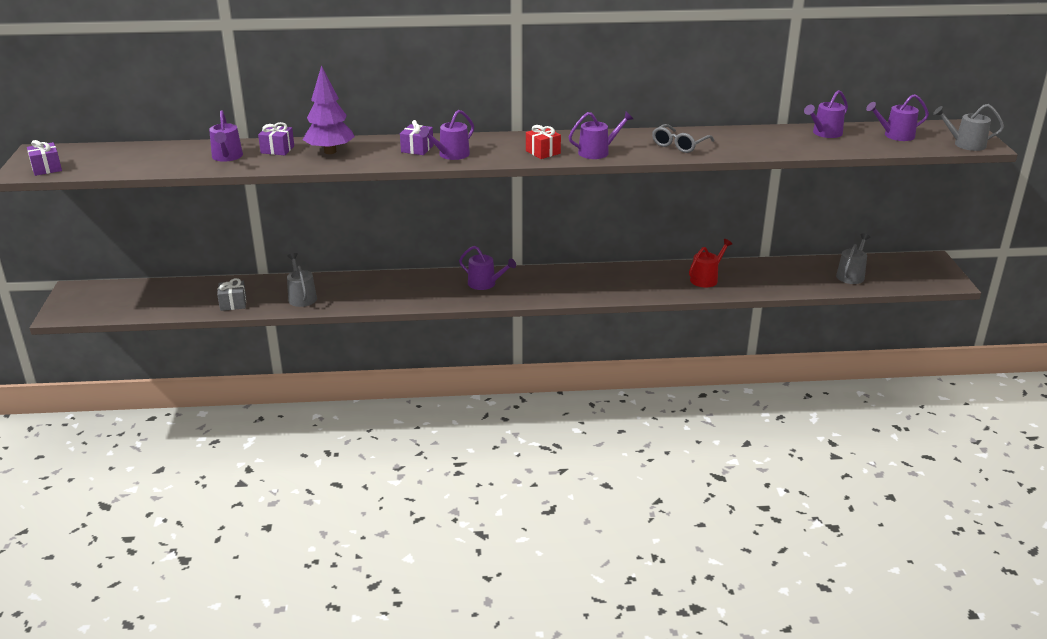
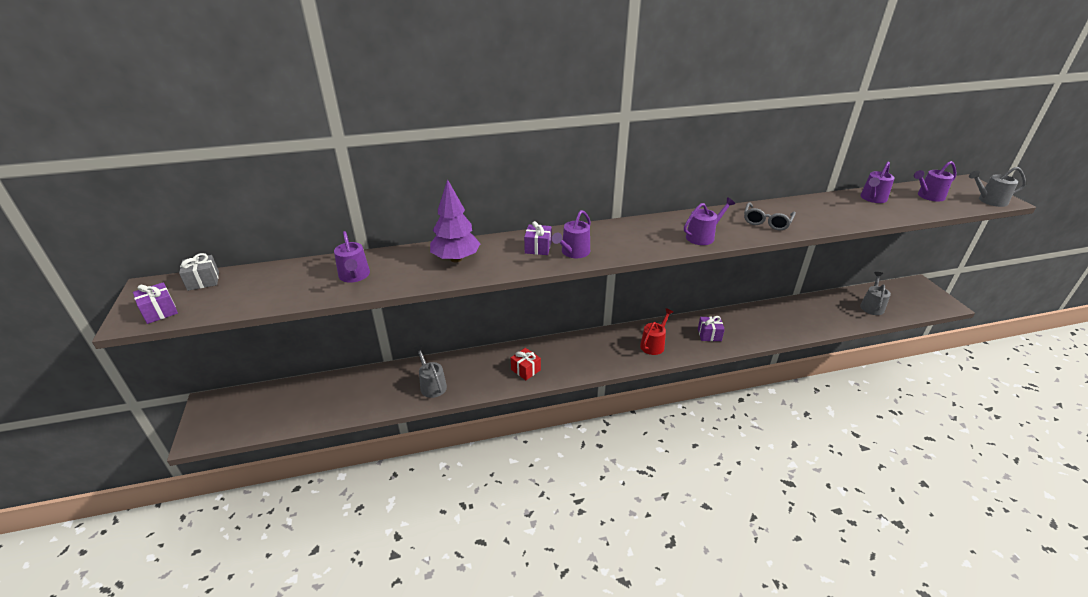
camera: 10 degrees left, 5 degrees up
(233, 303) = (369, 401): grey gift -> grey gift (203, 281)
(277, 149) = (403, 261): purple gift -> purple gift (709, 335)
(485, 284) = (589, 349): purple watering can -> none
(543, 152) = (655, 241): red gift -> red gift (525, 370)
(706, 279) = (765, 323): red watering can -> red watering can (653, 344)

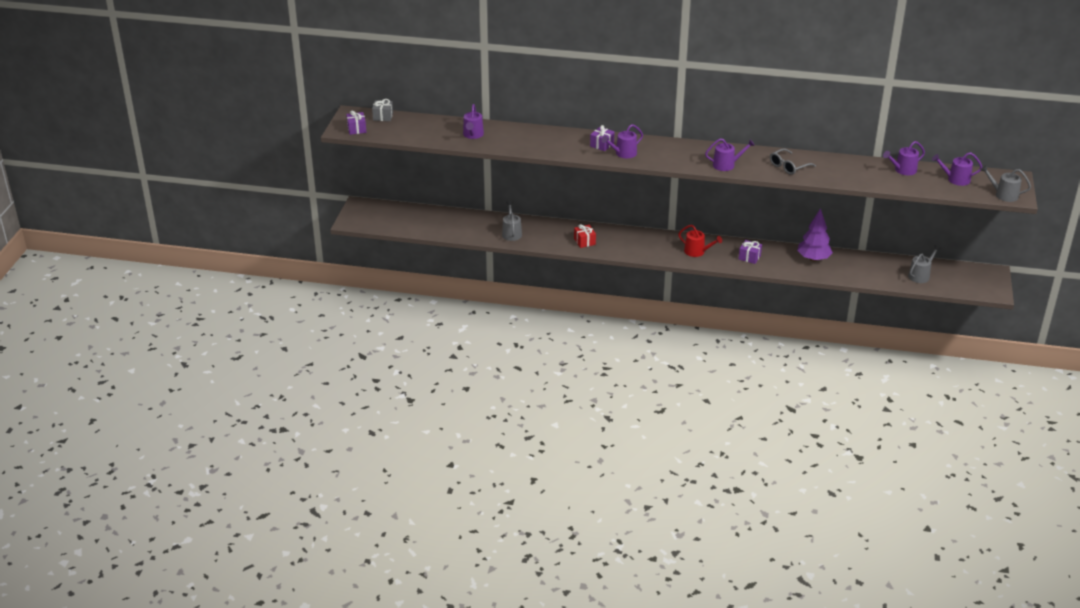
camera: 25 degrees right, 0 degrees up
(456, 259) = (542, 139): purple tree -> purple tree (813, 259)
(653, 344) = (697, 252): red watering can -> red watering can turned 60 degrees clockwise

